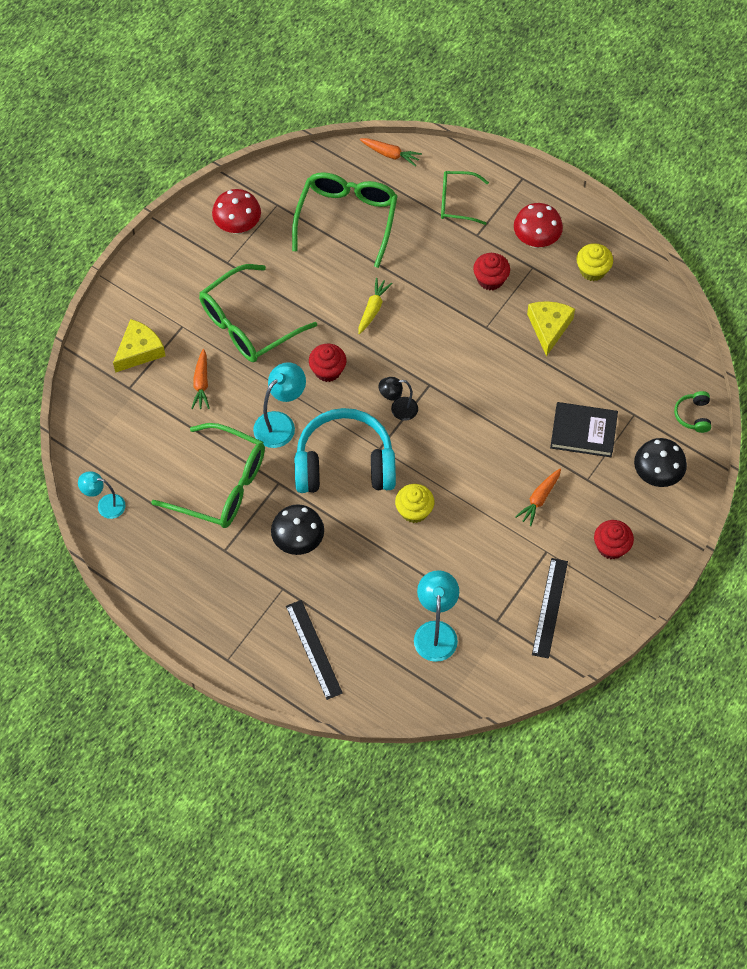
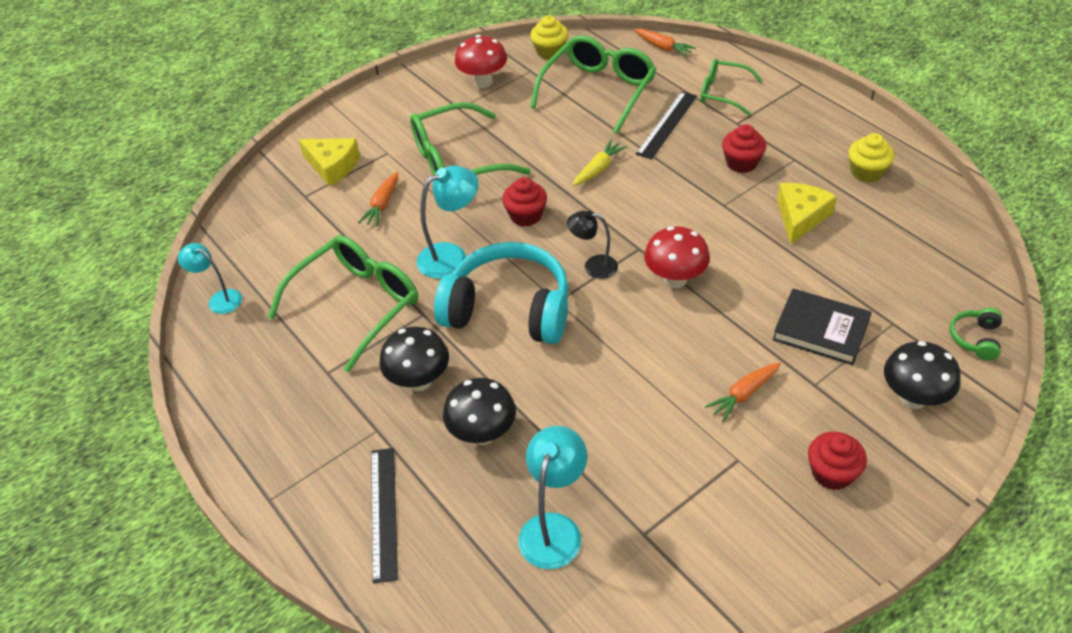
camera: 20 degrees right, 15 degrees down
(139, 350) = (333, 166): yellow cheese -> yellow cheese turned 60 degrees clockwise
(222, 485) = (357, 304): green glasses -> green glasses turned 90 degrees counterclockwise
(362, 573) = (483, 434): none -> black mushroom
(414, 510) = (575, 375): yellow cupcake -> yellow cupcake (550, 52)
(536, 240) = (804, 136): red mushroom -> red mushroom (675, 279)
(550, 607) = (725, 533): black ruler -> black ruler (667, 124)

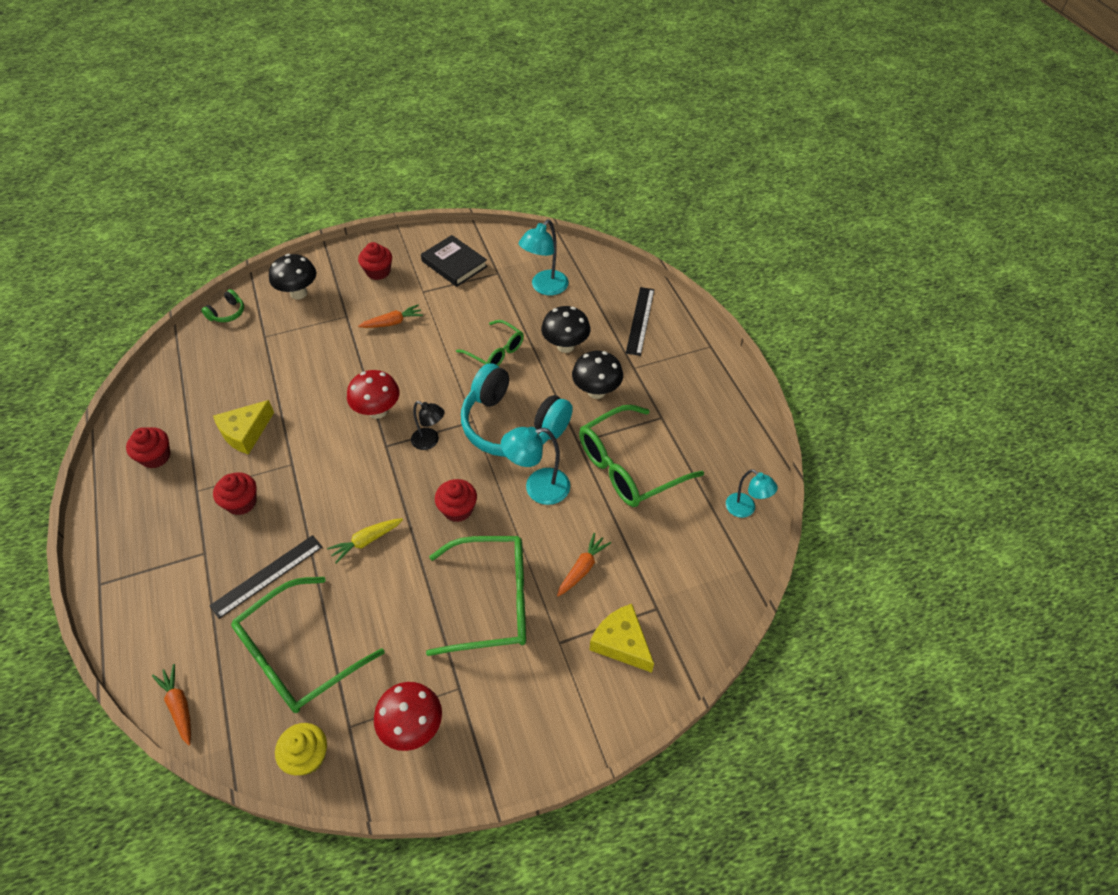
camera: 165 degrees left, 5 degrees up
(722, 93) = (182, 600): green glasses -> green glasses (496, 351)
(821, 330) = (312, 346): black book -> black book (454, 264)
(866, 172) = (156, 457): yellow cupcake -> red cupcake

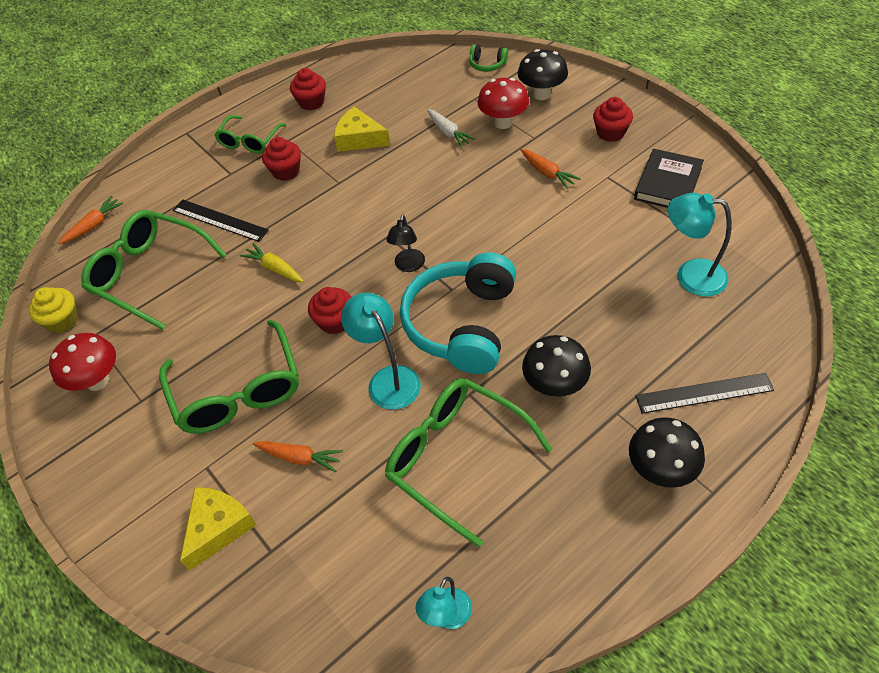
camera: 75 degrees right, 0 degrees up
(293, 367) = (448, 133): none -> white carrot
(378, 411) = (427, 212): red mushroom -> red mushroom (503, 123)
(496, 351) = (559, 270): green glasses -> green glasses (249, 141)
(565, 346) = (608, 330): black mushroom -> black mushroom (660, 470)

